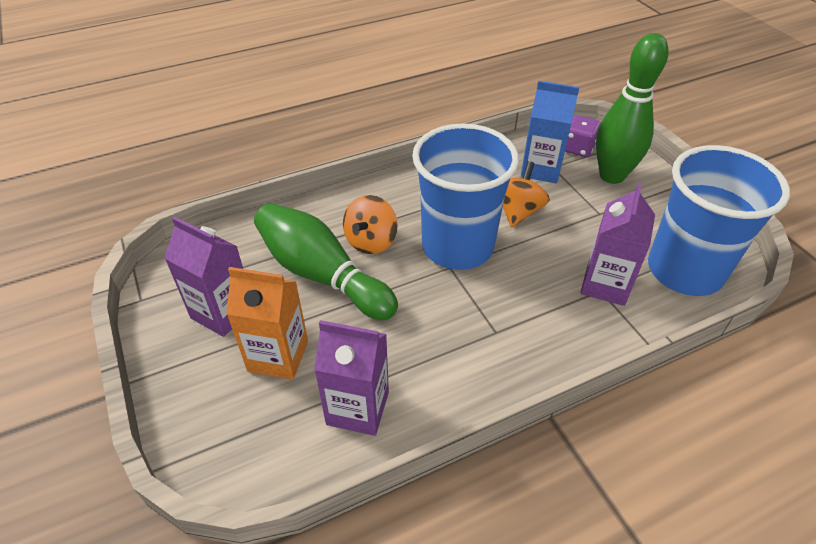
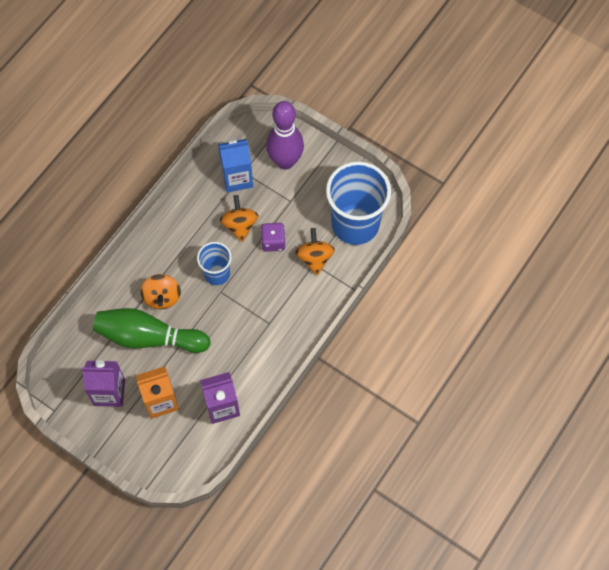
camera: 30 degrees left, 20 degrees up
(457, 246) = (217, 273): blue cup -> blue cup, size x0.54
(578, 148) = (253, 144): purple dice -> purple dice (273, 242)
(605, 284) = (315, 258): purple carton -> orange spinning top
(612, 175) = (285, 161): green bowling pin -> purple bowling pin

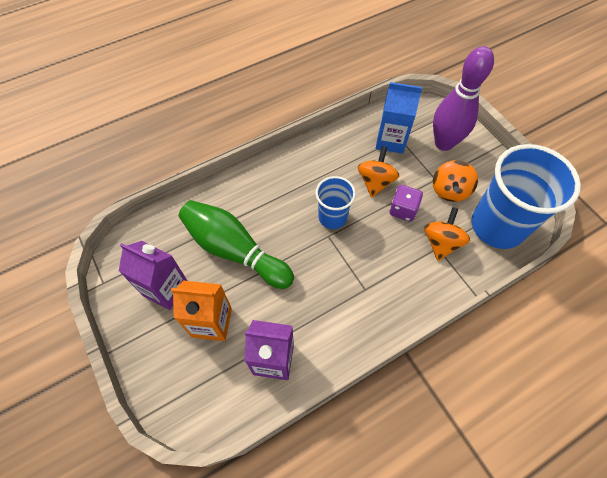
camera: 25 degrees right, 5 degrees down
(162, 297) = (268, 217): orange spinning top -> orange spinning top (449, 190)

